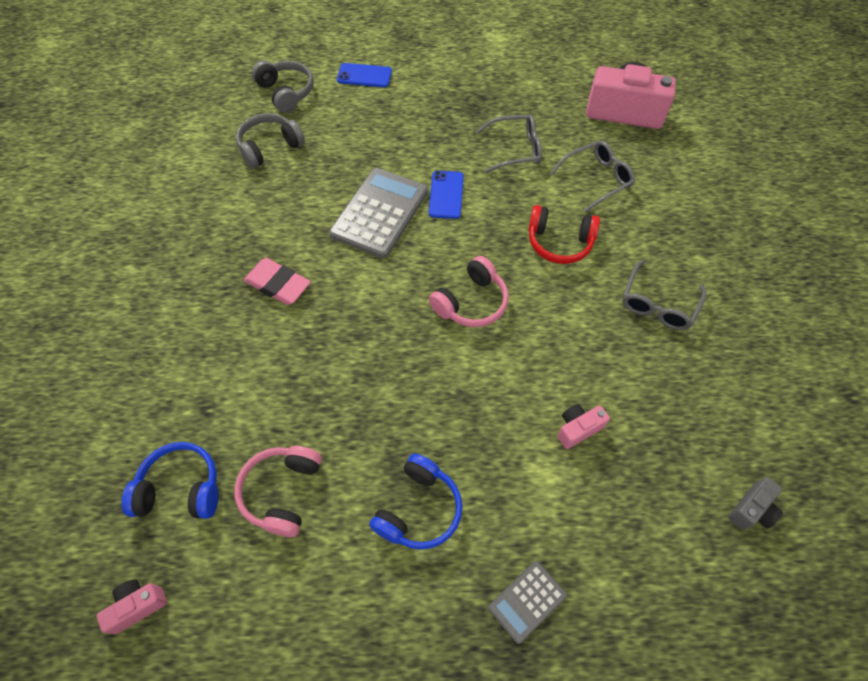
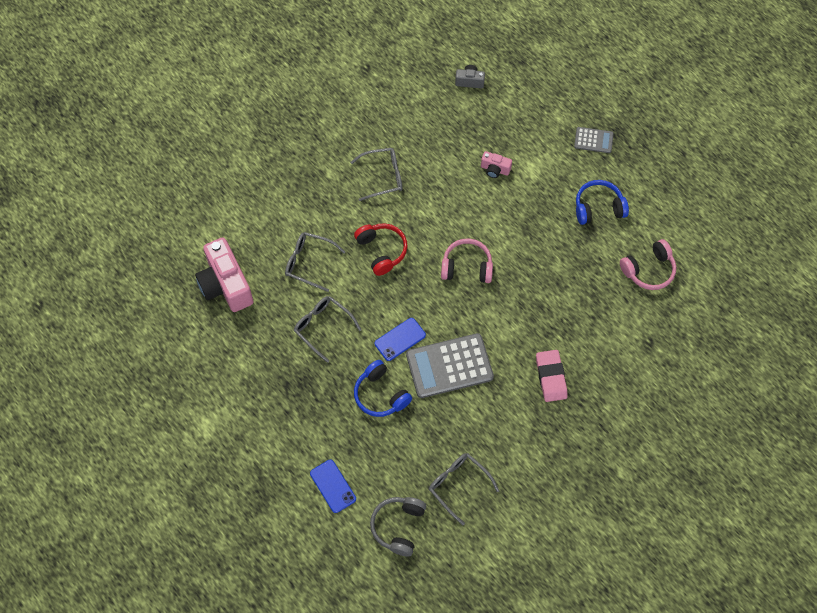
camera: 130 degrees left, 5 degrees up
(138, 606) = (747, 283): pink camera -> none
(180, 489) = (692, 315): blue headphones -> blue headphones (381, 394)
(270, 147) = (458, 485): grey headphones -> grey glasses

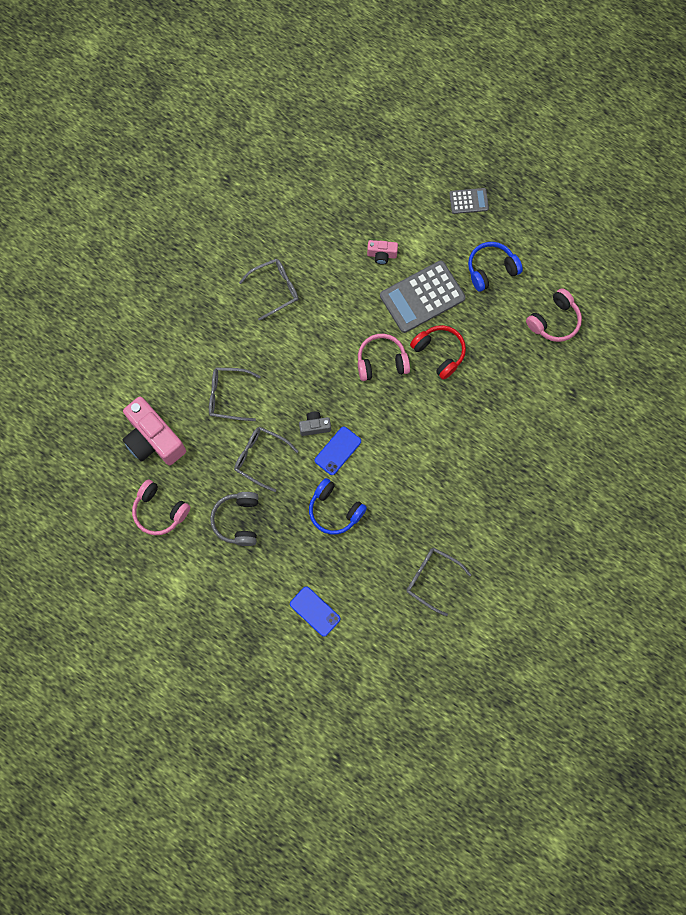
camera: 15 degrees left, 10 degrees up
(211, 352) = (160, 511): none -> pink headphones
(381, 251) = (295, 366): red headphones -> red headphones (439, 353)
(398, 526) = (387, 633): grey headphones -> grey headphones (238, 520)
(449, 366) = (392, 465): grey calculator -> grey calculator (422, 297)
(469, 81) = (332, 168): grey camera -> grey camera (315, 426)
(551, 377) = (490, 451): pink eraser -> none

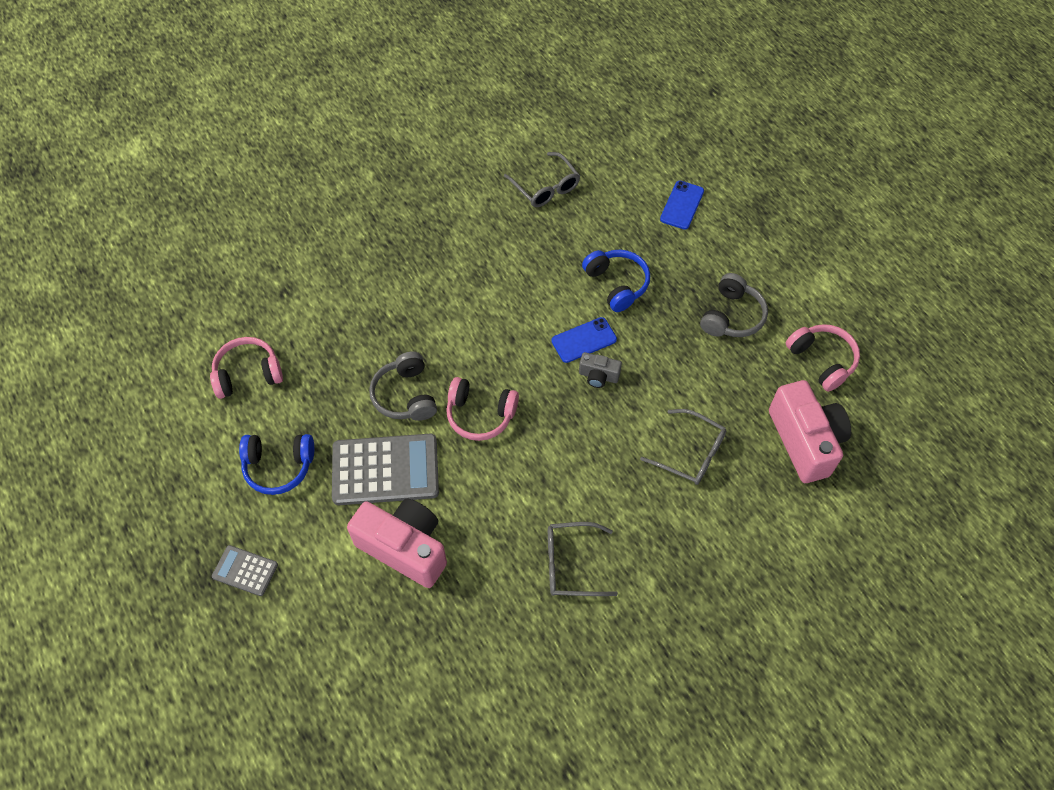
camera: 155 degrees left, 15 degrees down
(260, 458) = (679, 368): grey glasses -> none
(315, 611) = (682, 205): blue phone -> blue phone turned 45 degrees clockwise
(382, 255) = (405, 548): pink camera -> pink camera, size x2.13
(439, 353) = (405, 395): red headphones -> grey headphones

